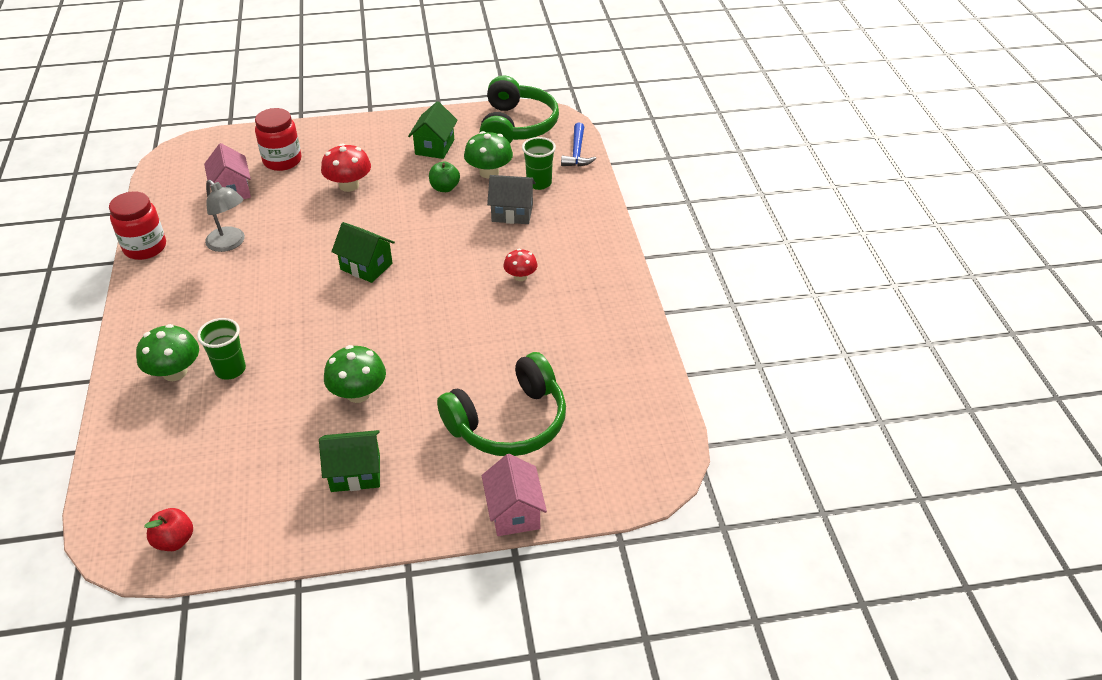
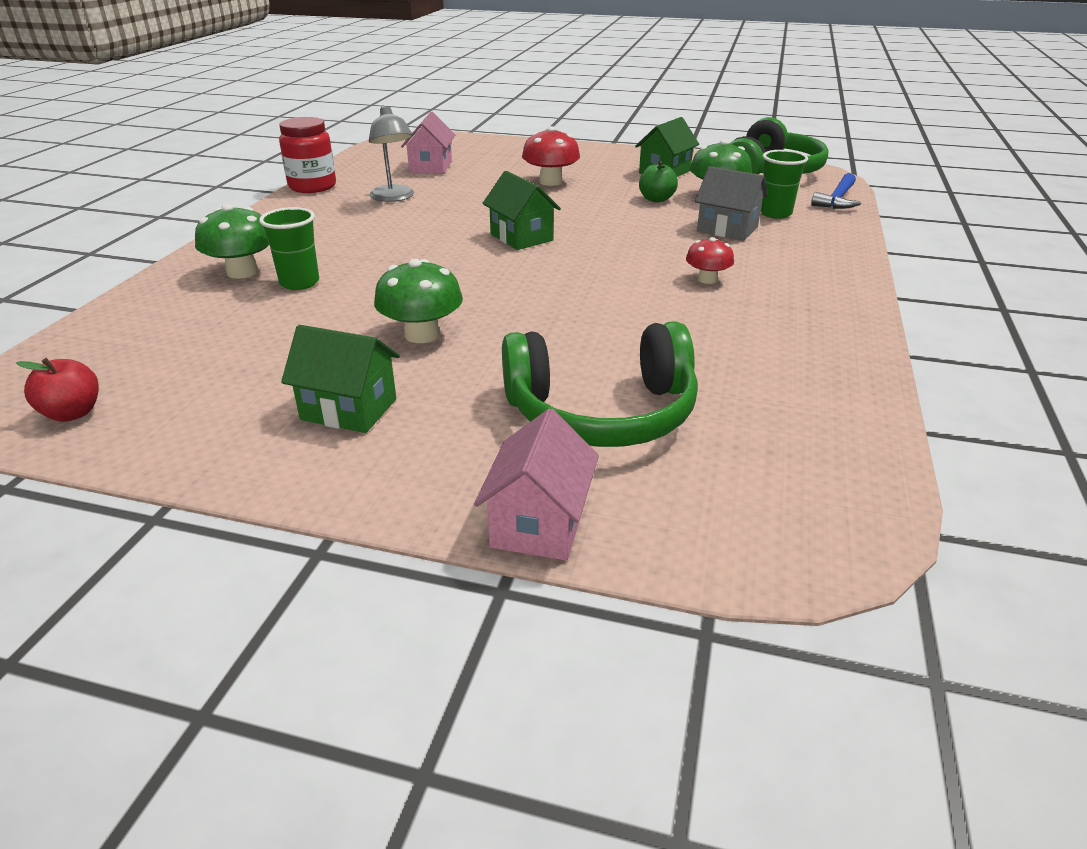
camera: 25 degrees right, 10 degrees down
(282, 161) = (496, 158): red jar -> none

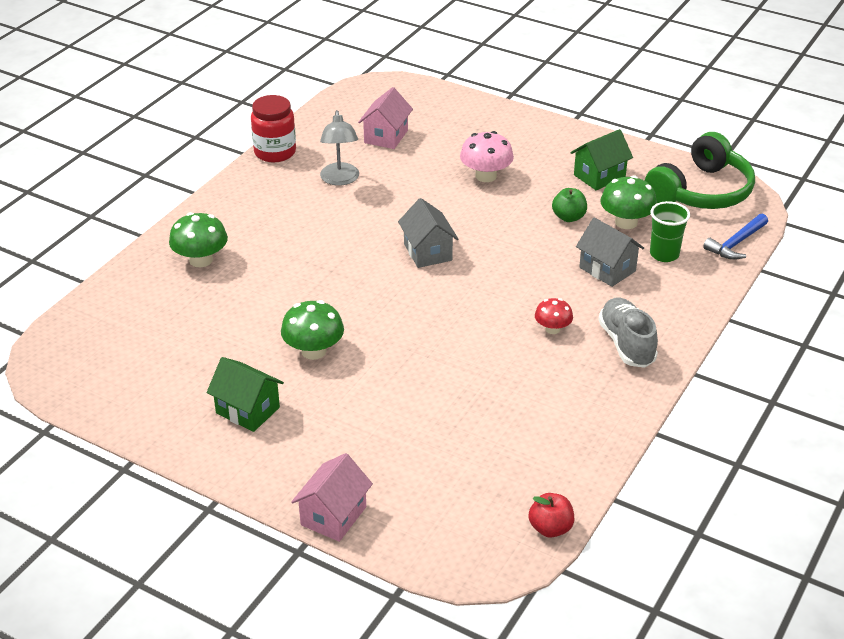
camera: 15 degrees right, 5 degrees up
(72, 413) = (81, 382): red apple -> red apple (550, 528)
(299, 283) = (240, 279): green cup -> none
(521, 237) = (428, 252): green house -> grey house
(550, 182) = (486, 176): red mushroom -> pink mushroom
(602, 413) = (407, 444): green headphones -> none
(800, 281) = (626, 344): none -> grey shoe

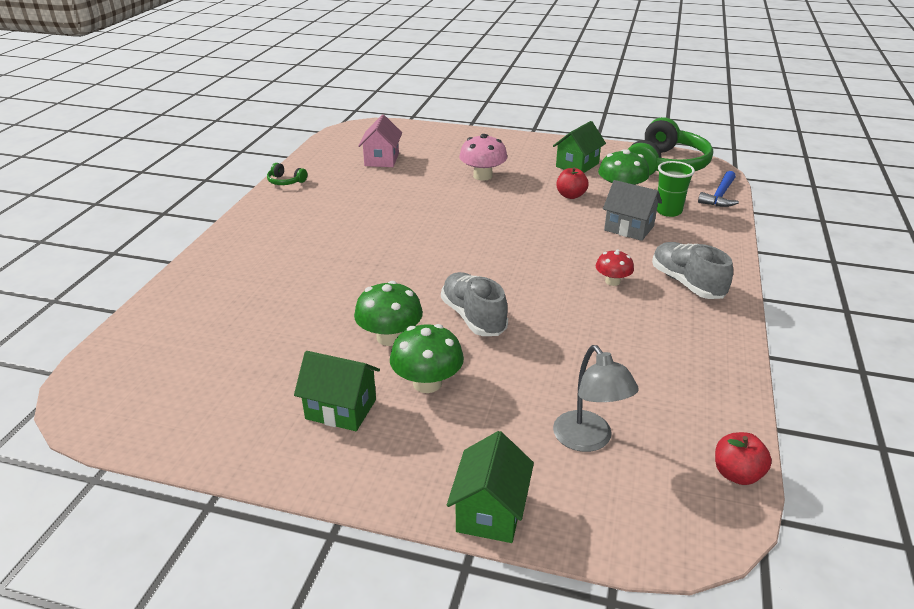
camera: 15 degrees left, 5 degrees down
(201, 260) = (241, 274): green mushroom -> green mushroom (427, 383)
(275, 152) = (285, 181): red jar -> green headphones
(333, 516) = (490, 512): pink house -> green house
(340, 180) = (354, 194): grey lamp -> grey lamp (588, 440)
(398, 344) = (473, 317): none -> grey shoe
(428, 252) = (462, 237): grey house -> none
(568, 217) = (570, 195): green apple -> red apple

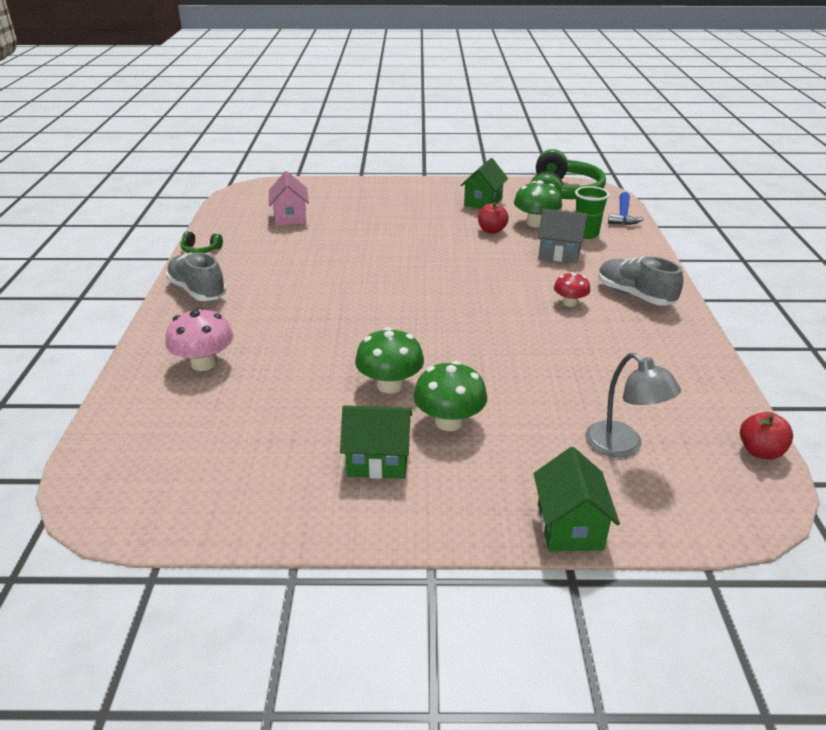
camera: 15 degrees left, 0 degrees up
(473, 317) = (460, 354): grey shoe -> grey shoe (197, 291)
(482, 176) = (399, 222): pink mushroom -> pink mushroom (204, 363)

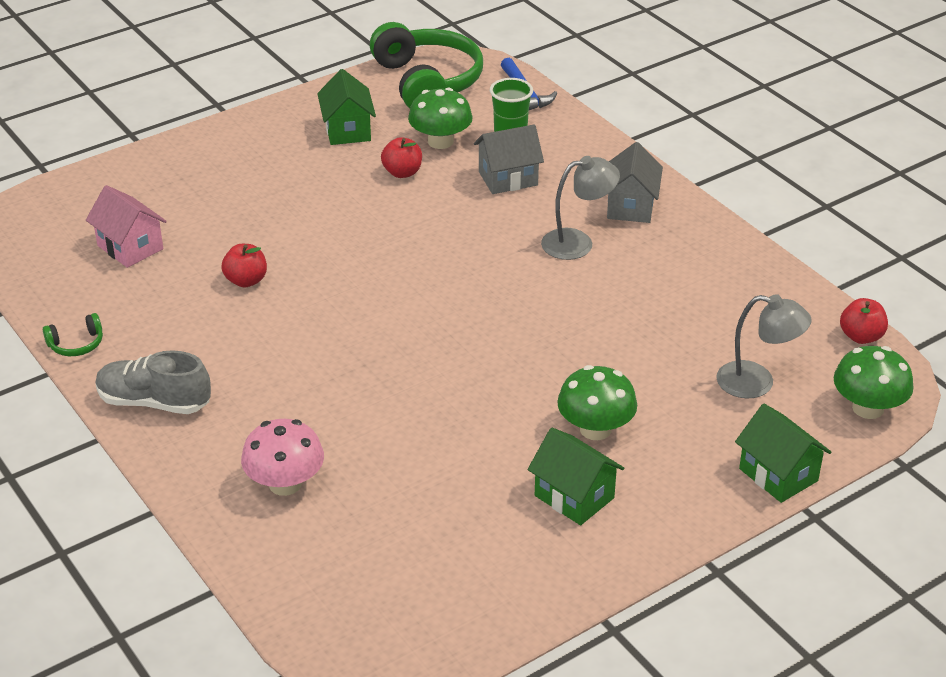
camera: 35 degrees left, 5 degrees up
(329, 252) = (246, 281): none -> red apple
(378, 460) = (574, 497): green house -> green house turned 75 degrees clockwise
(390, 385) = (502, 418): green mushroom -> green mushroom (868, 408)
(570, 303) = (578, 242): red mushroom -> grey lamp
(634, 295) = (630, 206): grey shoe -> grey house

